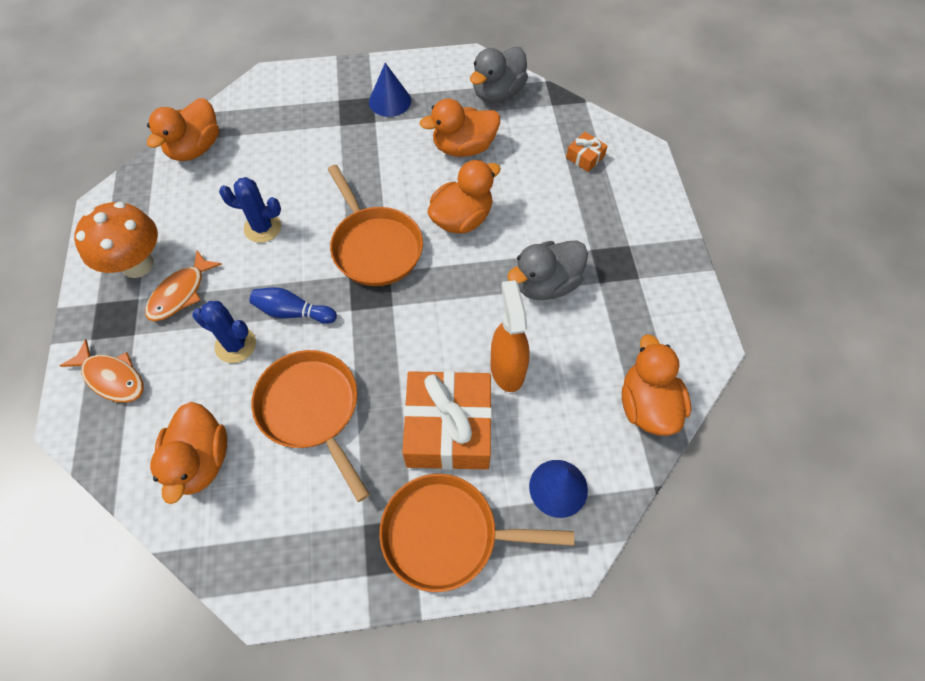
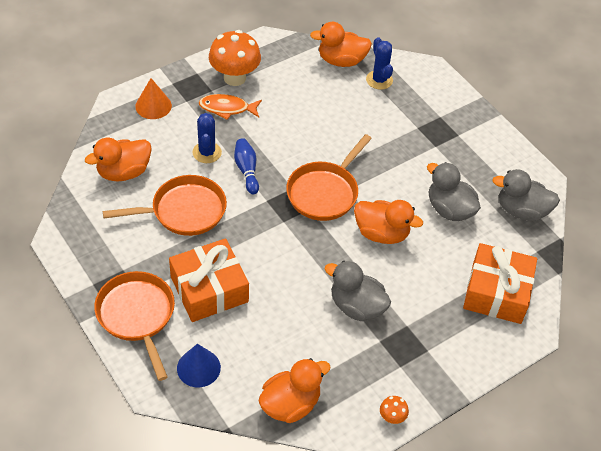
camera: 60 degrees right, 10 degrees down
(112, 377) = (153, 106): orange fish -> orange cone
(262, 228) = (301, 125): blue cactus -> blue cactus (379, 80)
(312, 410) = (183, 211): orange pan -> orange pan turned 45 degrees clockwise
(390, 101) = (461, 147): blue cone -> none
(463, 147) = (449, 209): orange duck -> grey duck
(507, 368) = (272, 306): orange spray bottle -> none
(585, 157) = (496, 292): orange gift -> orange gift, size x2.34
(698, 313) = (392, 417): none -> orange mushroom

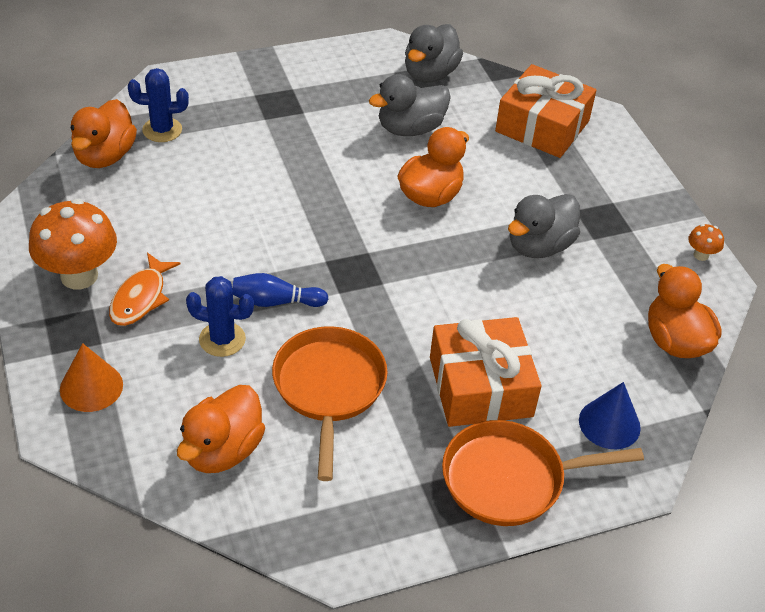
camera: 75 degrees left, 5 degrees down
(123, 172) = (222, 450): orange duck -> orange duck turned 45 degrees clockwise
(325, 192) = (344, 230): orange pan -> none

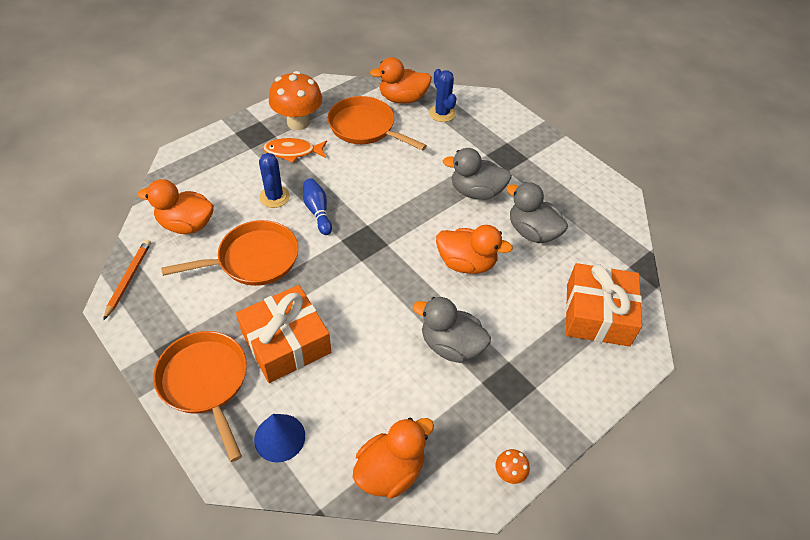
camera: 70 degrees right, 5 degrees up
(91, 387) = (216, 155): orange cone -> none
(140, 210) = (365, 128): none -> orange pan
(297, 538) = (129, 279): none -> orange pencil
(430, 74) = (605, 226): grey duck -> grey duck (476, 192)

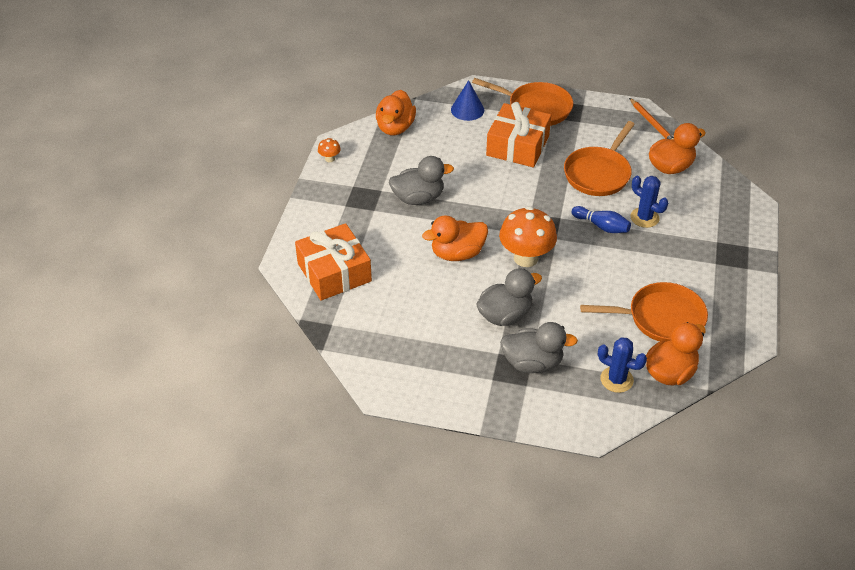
camera: 145 degrees right, 5 degrees down
(292, 152) = (683, 258): orange fish -> none
(298, 122) = (718, 286): orange mushroom -> orange mushroom (526, 258)
(532, 232) = (429, 307): grey duck -> grey duck (532, 363)

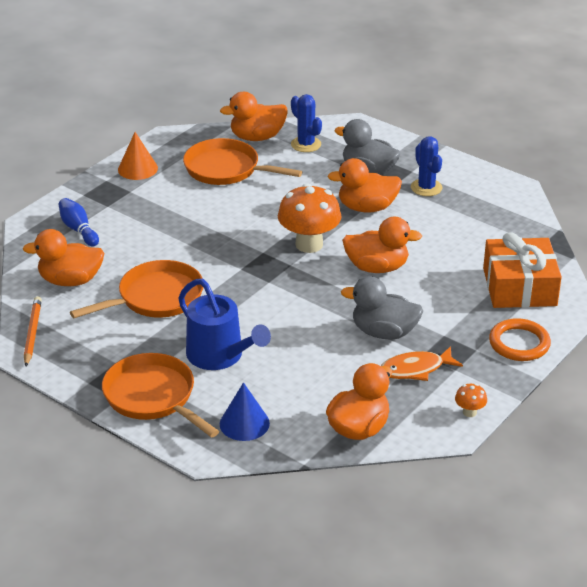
camera: 155 degrees left, 10 degrees down
(315, 220) = (519, 343): none -> orange ring
(380, 177) = (415, 369): none -> orange fish
(505, 315) = (367, 208): grey duck -> orange duck
(518, 146) = (219, 356): orange gift -> blue watering can
(601, 226) = (205, 249): blue bowling pin -> blue bowling pin (78, 229)
(644, 218) = (154, 244): blue cactus -> blue cactus (426, 188)
(736, 290) = (137, 169): none -> orange cone

